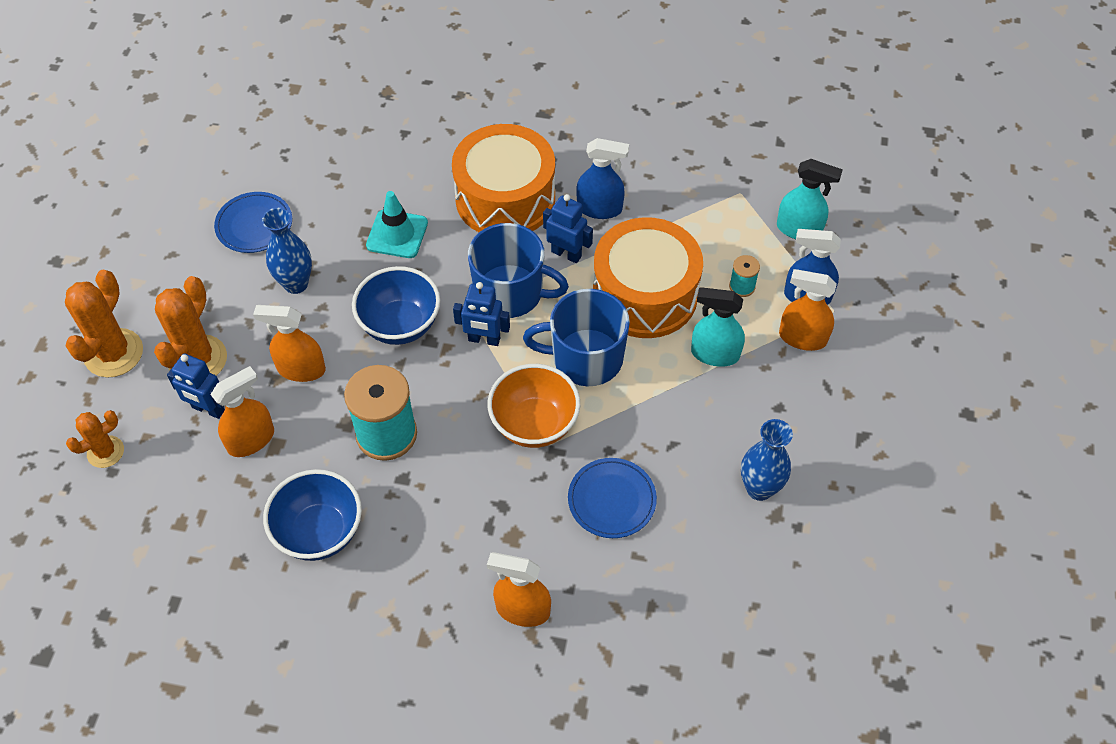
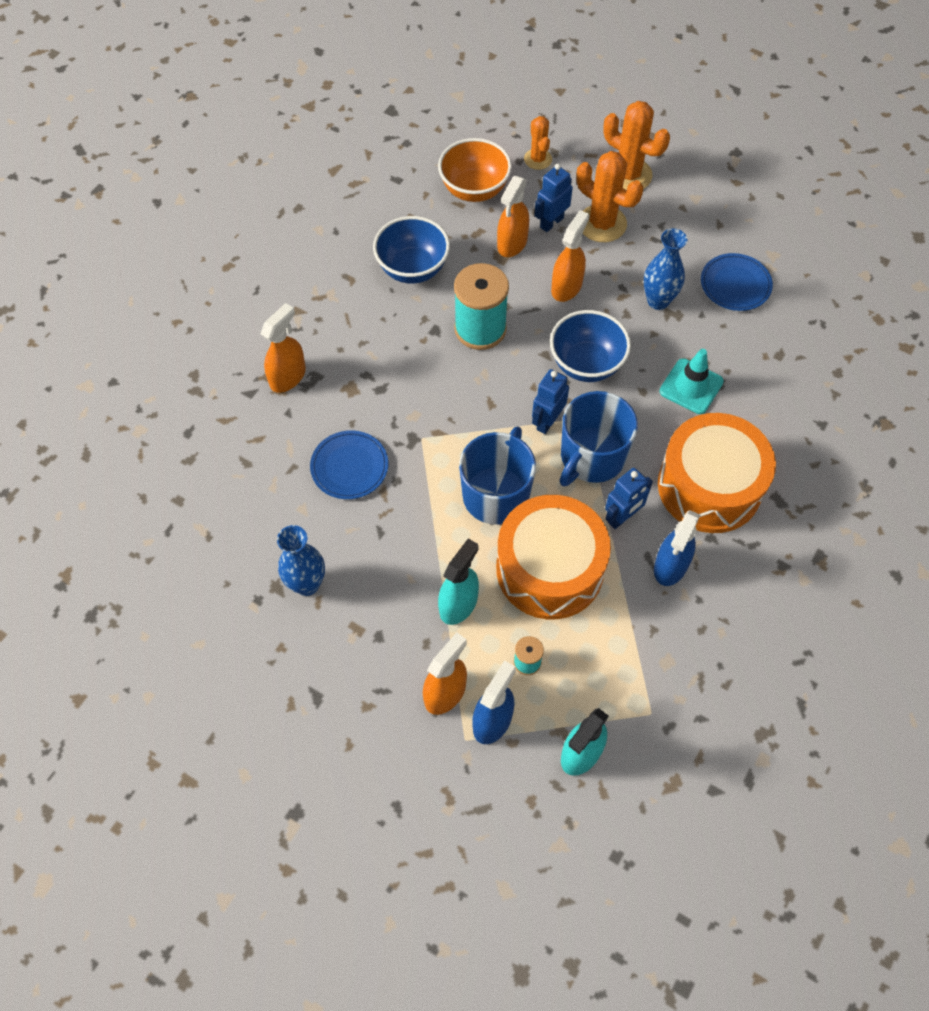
camera: 110 degrees right, 5 degrees up
(251, 440) = (512, 243): orange spray bottle -> orange spray bottle turned 45 degrees clockwise
(534, 424) = (445, 433): orange bowl -> orange bowl (474, 190)

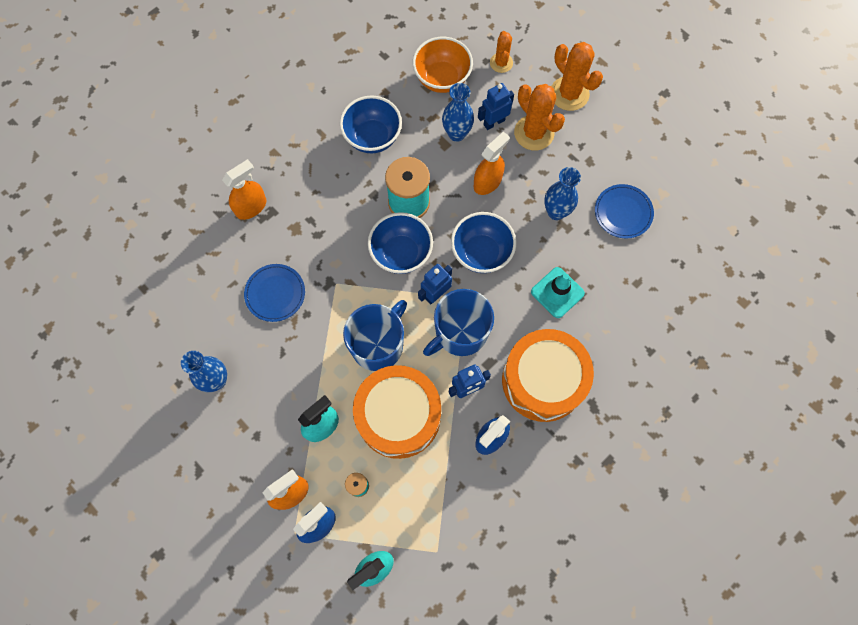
camera: 15 degrees right, 10 degrees up
(490, 386) = (401, 253): none -> blue bowl
(512, 243) = (457, 134): orange spray bottle -> blue vase

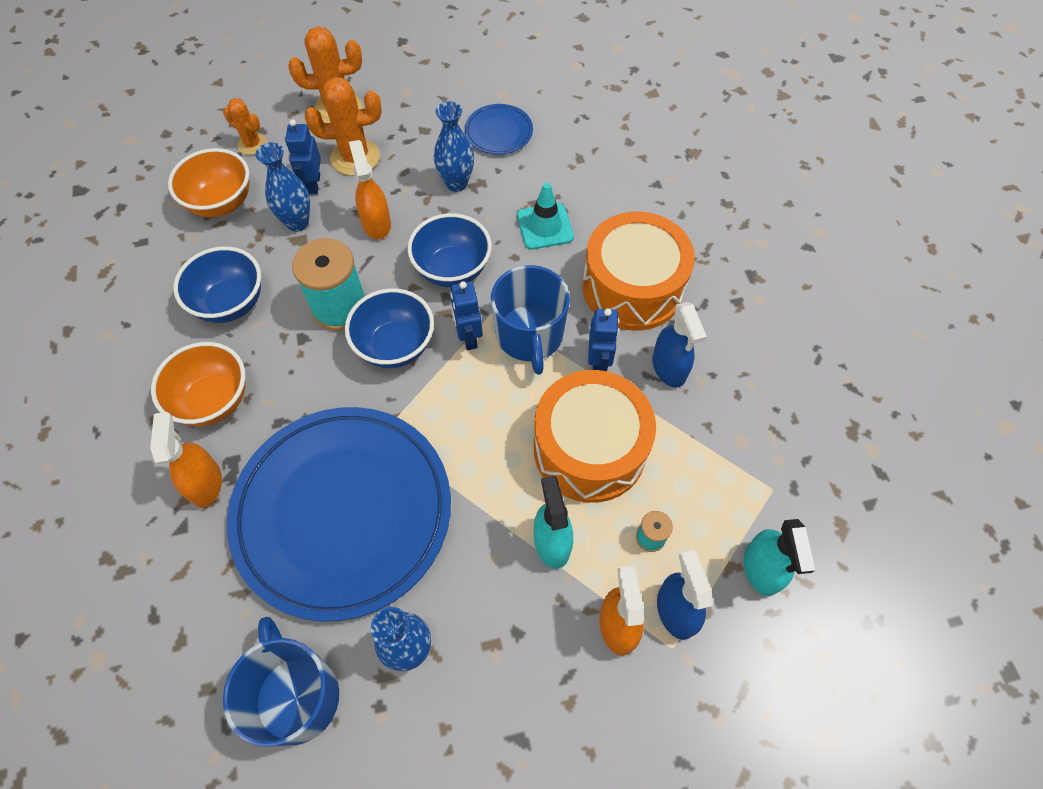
camera: 60 degrees left, 10 degrees down
(275, 293) = (343, 512): blue plate -> blue plate, size x2.43
(303, 175) = (214, 401): none -> orange bowl
(378, 344) = (488, 426): blue mug -> blue mug (296, 695)

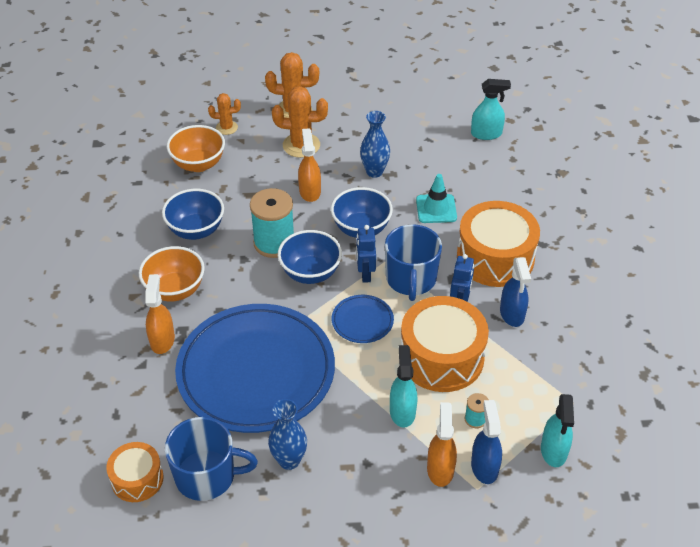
camera: 10 degrees right, 15 degrees down
(197, 720) = (137, 479): none -> orange drum
(252, 144) = (226, 128): orange cactus -> orange cactus turned 45 degrees counterclockwise
(296, 695) = (207, 476): blue mug -> blue mug turned 105 degrees clockwise
(297, 222) = (252, 183): blue vase -> none
(313, 184) = (267, 159): blue robot -> none
(499, 132) = (413, 141): blue plate -> blue plate (362, 321)
(590, 110) = (486, 134): none -> turquoise spray bottle

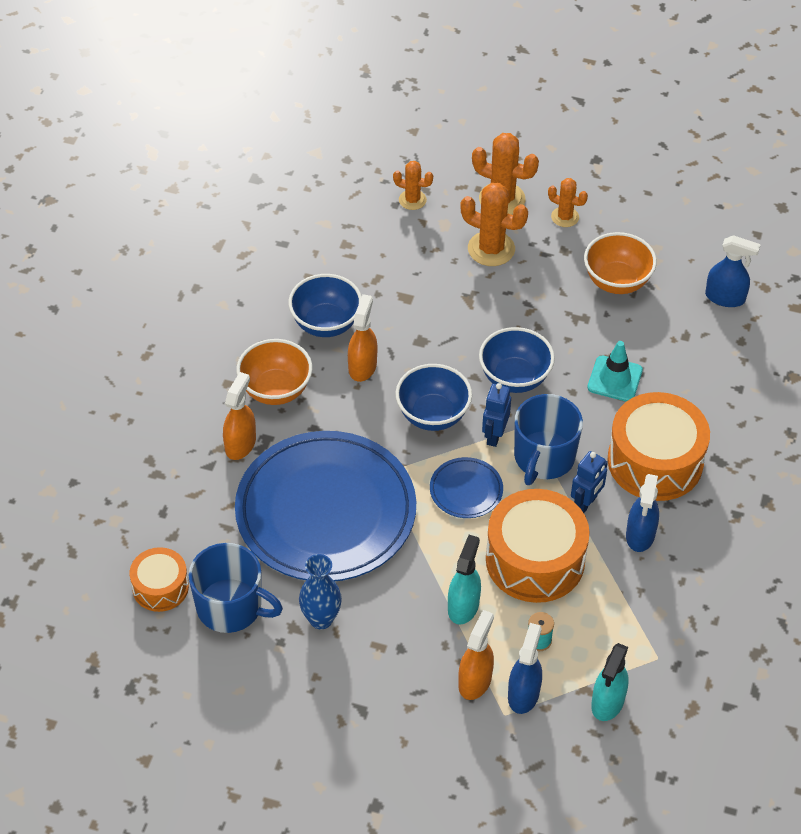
camera: 20 degrees right, 5 degrees up
(198, 164) = (361, 239): orange bowl -> orange bowl (617, 281)
(274, 243) = (407, 366): turquoise spool -> none
(310, 191) = (475, 312): orange spray bottle -> orange spray bottle (362, 366)
(345, 111) = (565, 217): none -> orange cactus
(374, 172) = (563, 309): blue vase -> none
(486, 134) = (725, 297): turquoise spray bottle -> blue spray bottle

